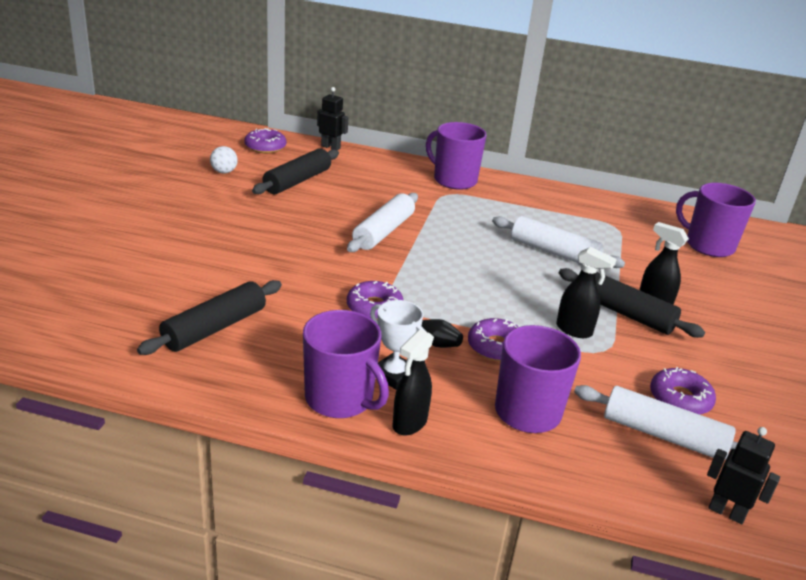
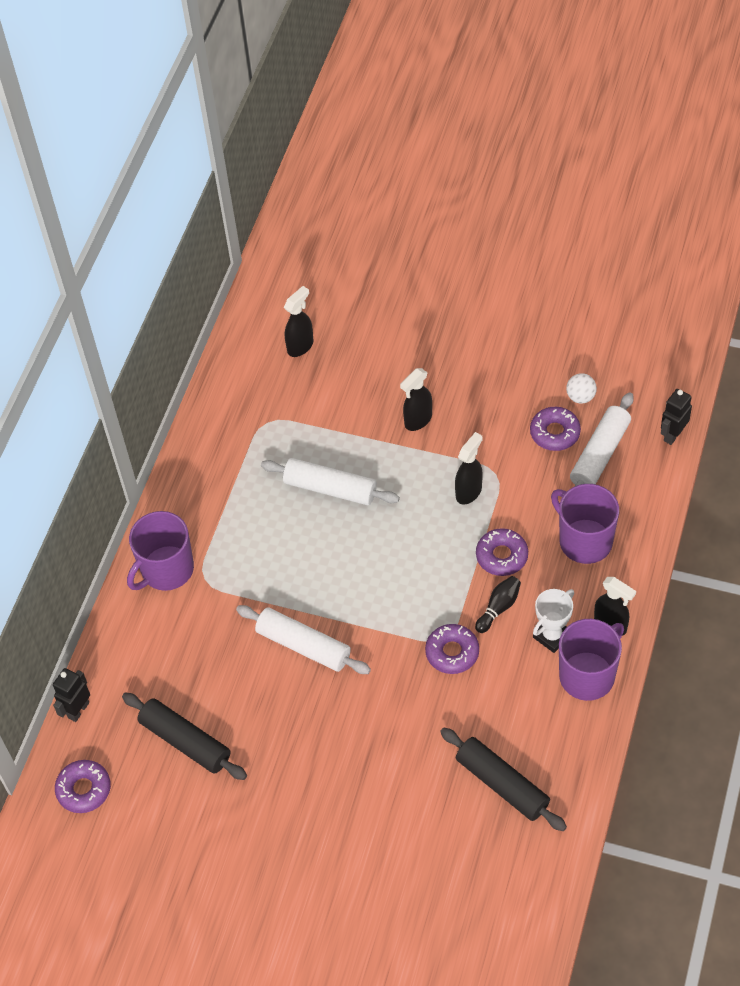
camera: 80 degrees left, 25 degrees up
(224, 172) = (166, 828): white ball -> white ball (580, 397)
(553, 252) = (330, 488): white rolling pin -> white rolling pin turned 75 degrees clockwise
(625, 313) = (436, 446): black rolling pin -> none
(708, 245) = (300, 346): purple mug -> black spray bottle

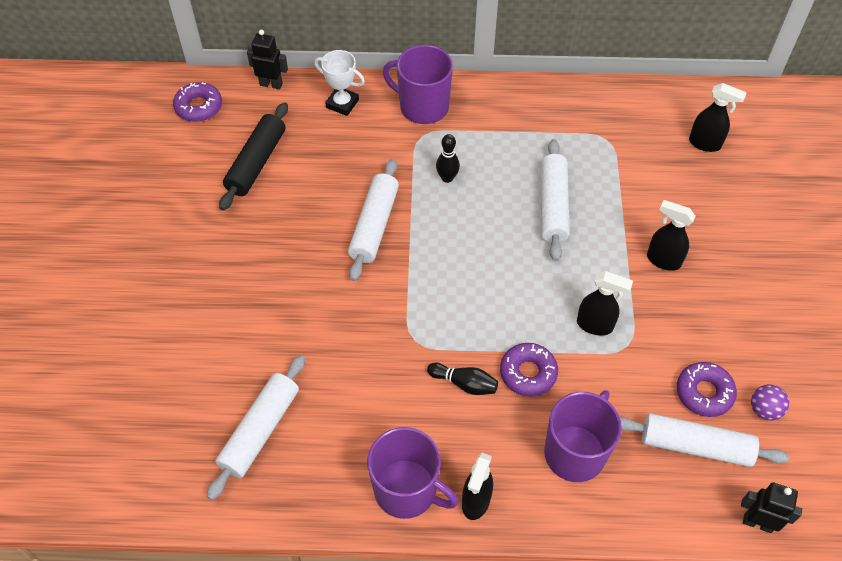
camera: 70 degrees right, 0 degrees up
(267, 569) = (447, 178): none -> black bowling pin
(452, 652) = (400, 351): purple donut -> none
(502, 784) = (260, 431): black rolling pin -> white rolling pin
(552, 636) = (445, 443): white trophy -> white trophy (342, 104)
(580, 397) = (764, 410): white ball -> purple ball

